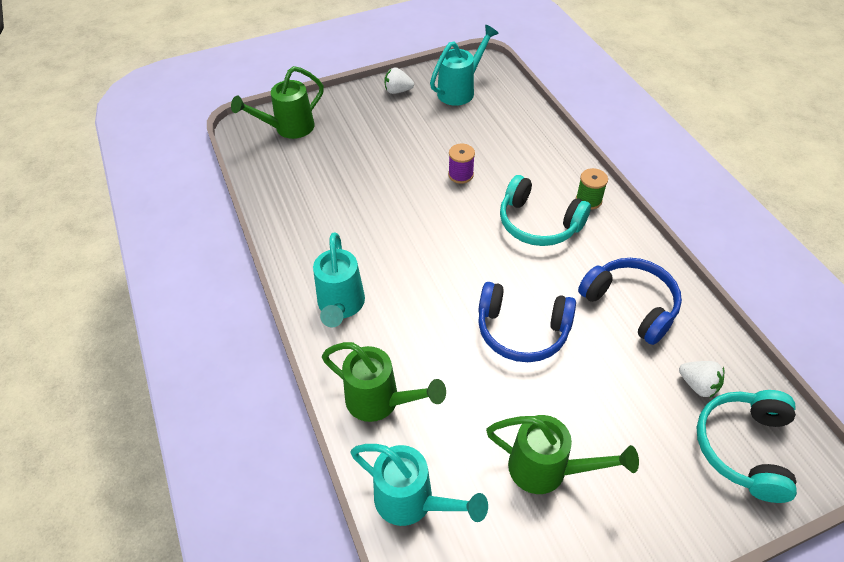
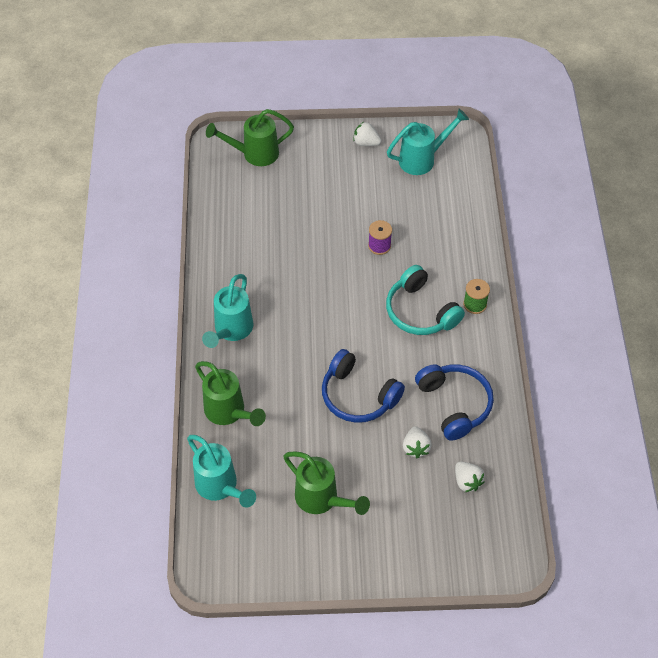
camera: 20 degrees right, 5 degrees up
(619, 366) = (416, 447): none -> white strawberry
(744, 448) = (471, 535): turquoise headphones -> none

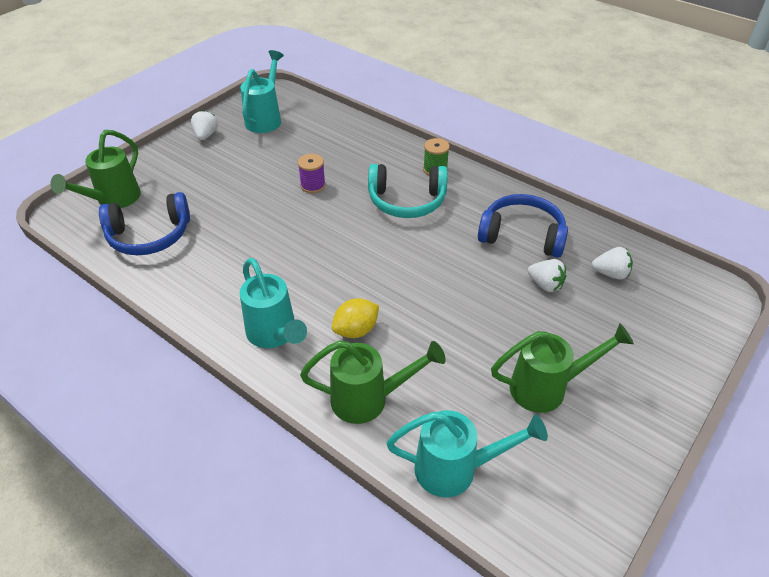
camera: 50 degrees left, 10 degrees down
(273, 368) = (356, 330): none -> yellow lemon
(358, 396) = (451, 289): blue headphones -> blue headphones (149, 235)
(366, 143) = (206, 135): white strawberry -> white strawberry turned 120 degrees clockwise

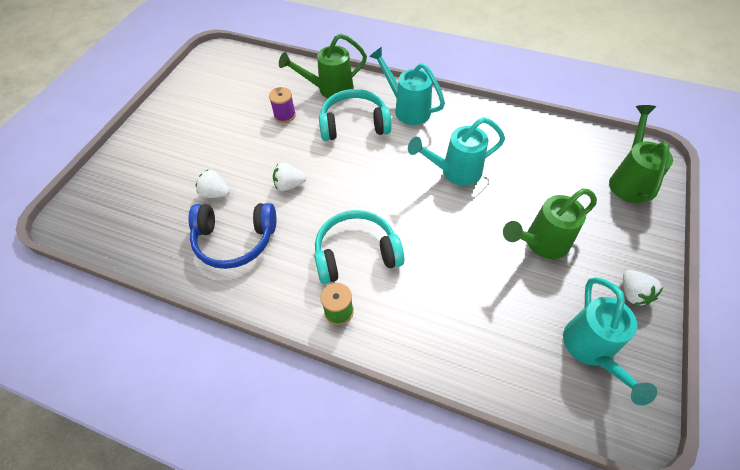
camera: 165 degrees right, 10 degrees up
(149, 235) = (560, 155): blue headphones -> none
(313, 185) = (460, 249): purple spool -> purple spool (285, 115)
(356, 330) = (354, 124): yellow lemon -> turquoise headphones
(456, 469) = (271, 71): turquoise watering can -> turquoise watering can (454, 172)
(547, 387) = (218, 120): green watering can -> green watering can (540, 243)
(610, 274) = (157, 218): white strawberry -> white strawberry (289, 185)

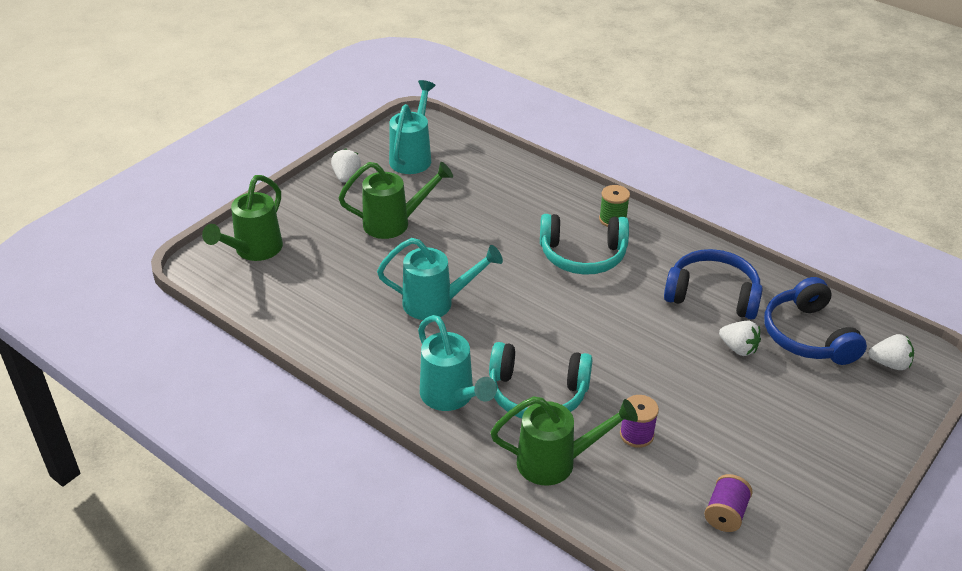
camera: 165 degrees left, 15 degrees down
(157, 219) = (808, 335): none -> blue headphones
(229, 87) = (725, 514): none -> purple spool
(289, 185) = (643, 336): white strawberry -> white strawberry (889, 364)

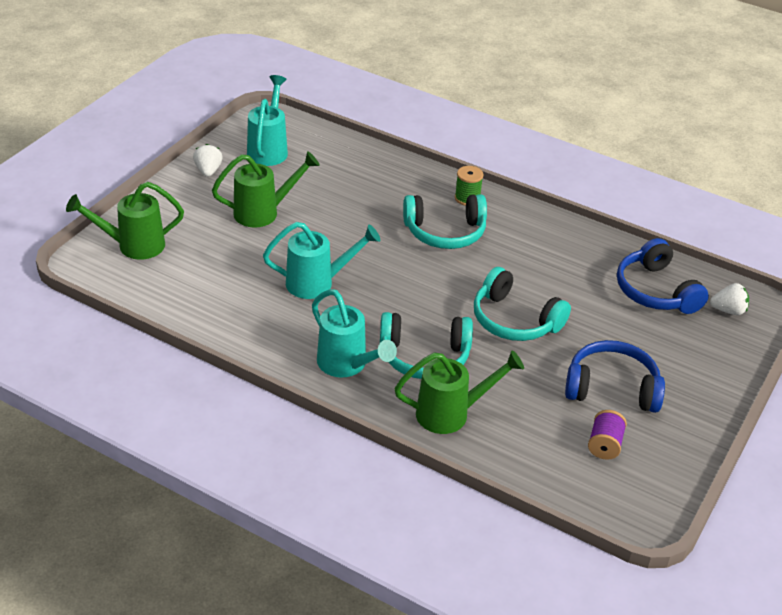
camera: 10 degrees left, 0 degrees up
(253, 251) = (132, 246): green watering can -> green watering can turned 60 degrees clockwise
(636, 434) = (518, 385): purple spool -> none
(643, 359) = (514, 320): none -> turquoise headphones
(712, 295) = (567, 261): blue headphones -> blue headphones (612, 388)
(738, 348) = (596, 306): white strawberry -> none

